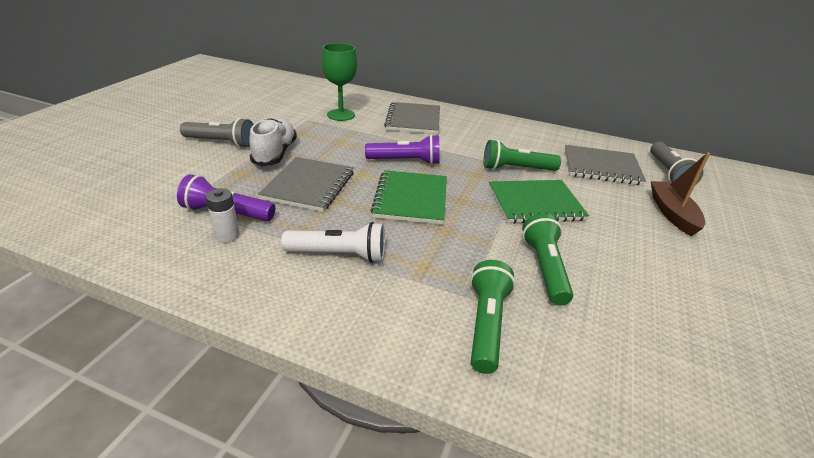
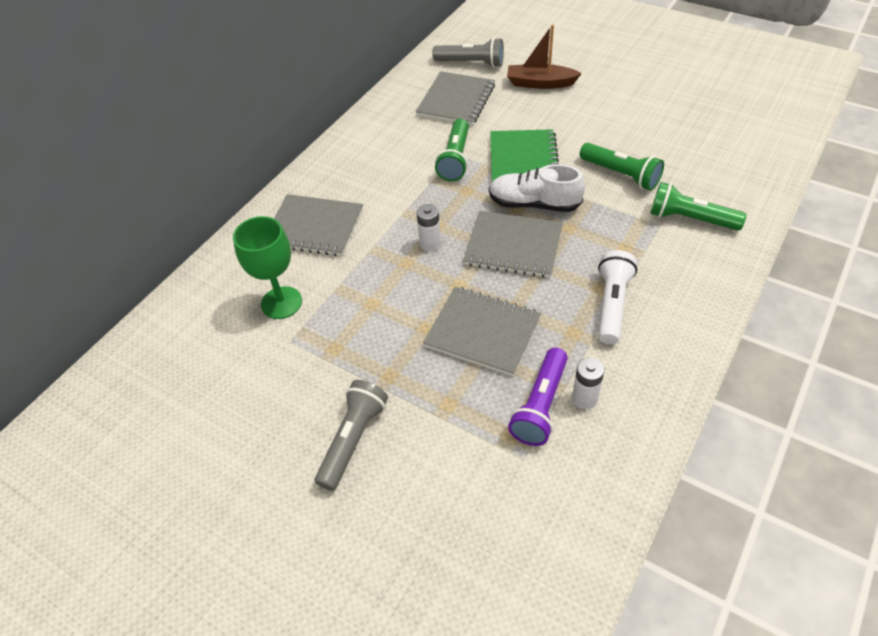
camera: 75 degrees left, 15 degrees up
(275, 153) = (396, 371): white shoe -> white shoe (534, 204)
(406, 161) = (430, 244): purple flashlight -> white battery
(411, 199) = (513, 246): green notebook -> grey notebook
(544, 268) = (621, 174): green flashlight -> green flashlight turned 150 degrees counterclockwise

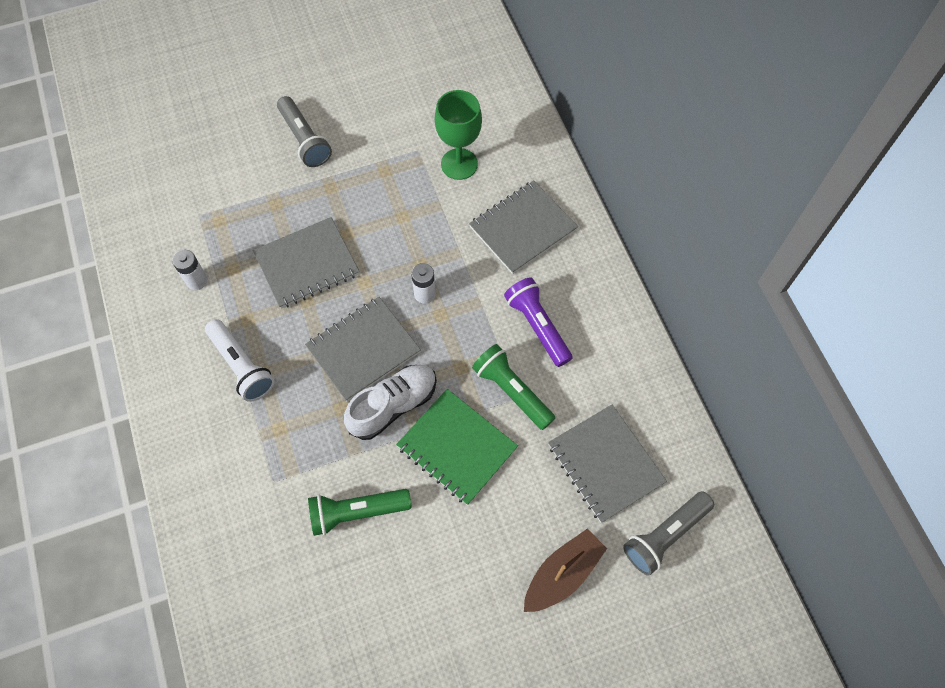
camera: 125 degrees right, 15 degrees up
(540, 405) = (219, 252): purple flashlight -> purple flashlight (537, 326)
(690, 219) = (253, 513): green flashlight -> none

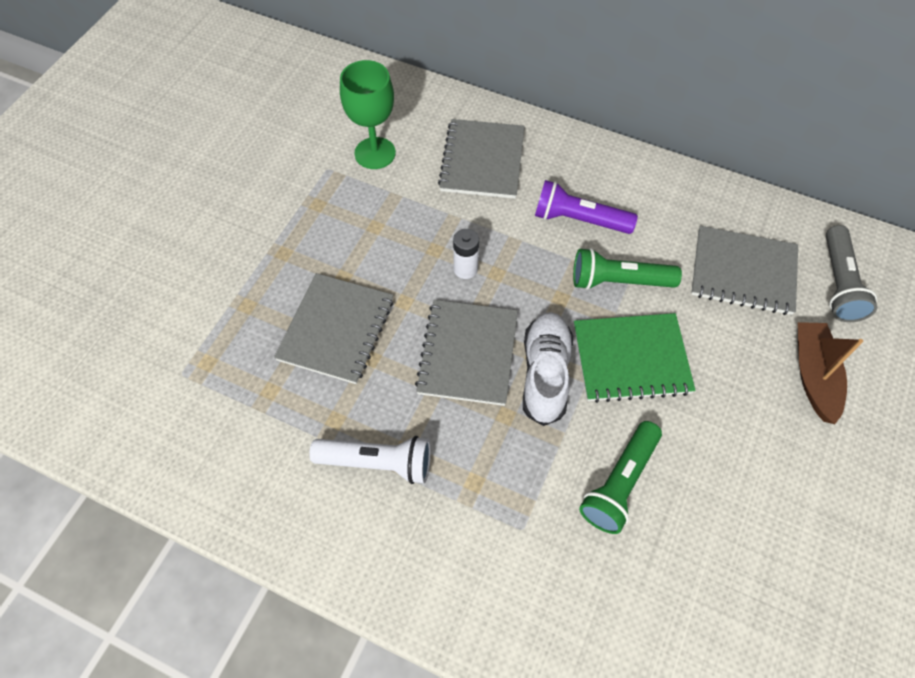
camera: 45 degrees left, 5 degrees down
(197, 281) = (246, 430): white battery -> none
(304, 140) = (213, 234): grey flashlight -> none

